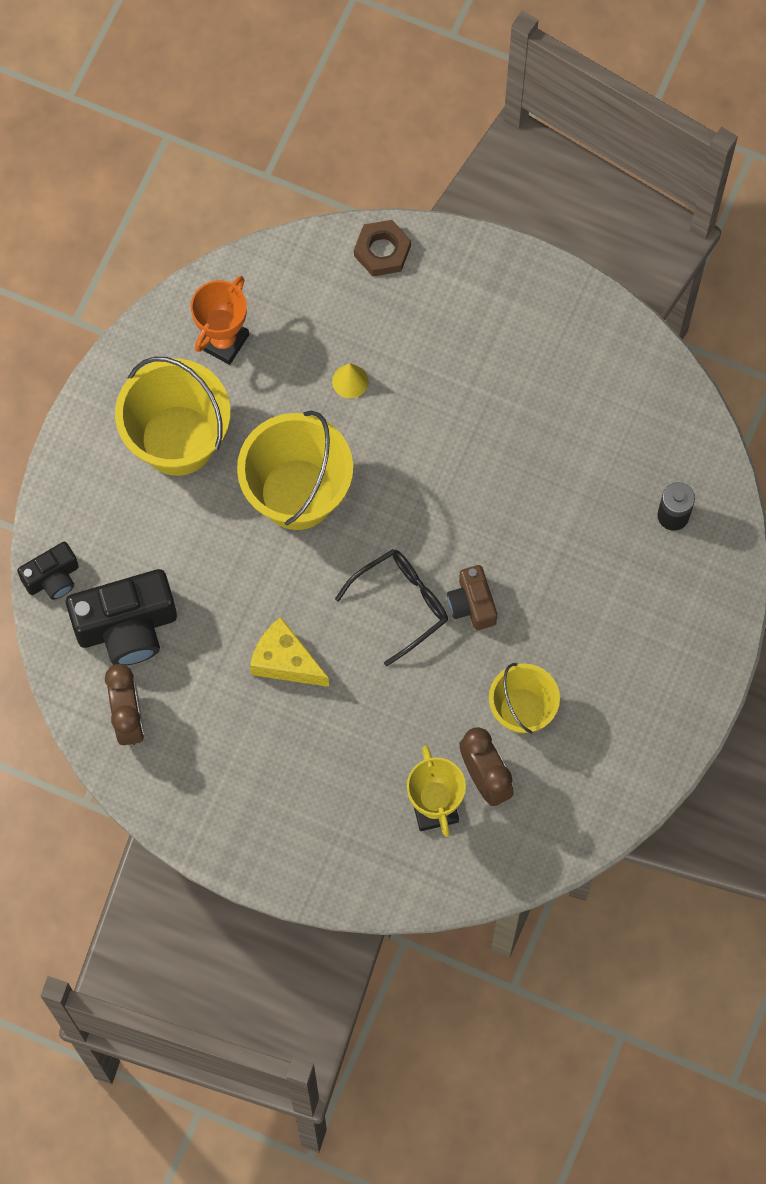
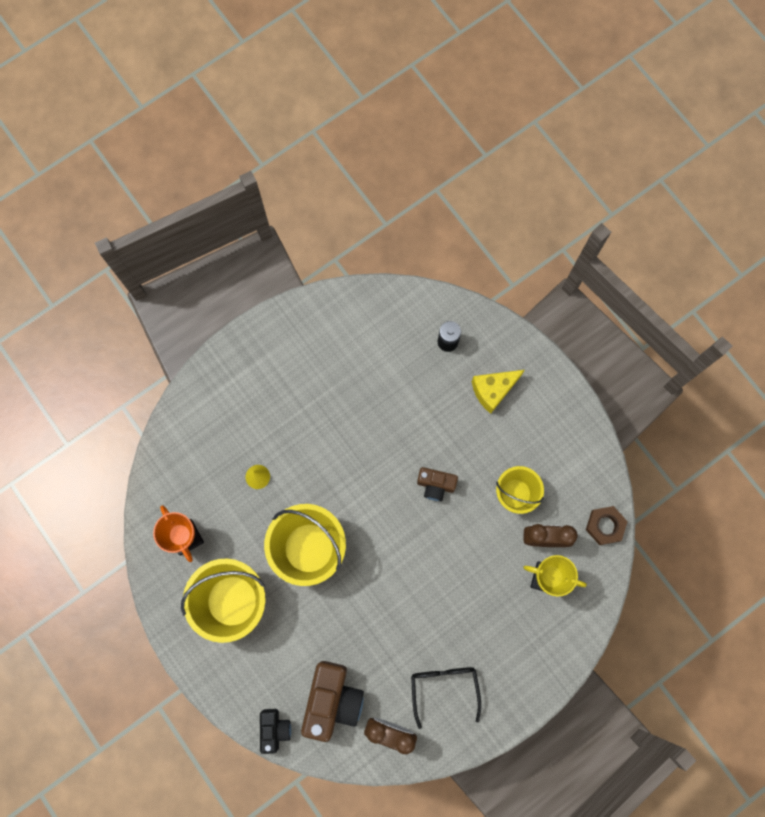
camera: 60 degrees left, 5 degrees up
(127, 627) = (332, 700): black camera -> brown camera
(285, 661) = (408, 615): yellow cheese -> yellow cheese (493, 390)
(382, 251) = (188, 411): brown nut -> brown nut (605, 526)
(400, 604) = (412, 526): black glasses -> black glasses (444, 688)

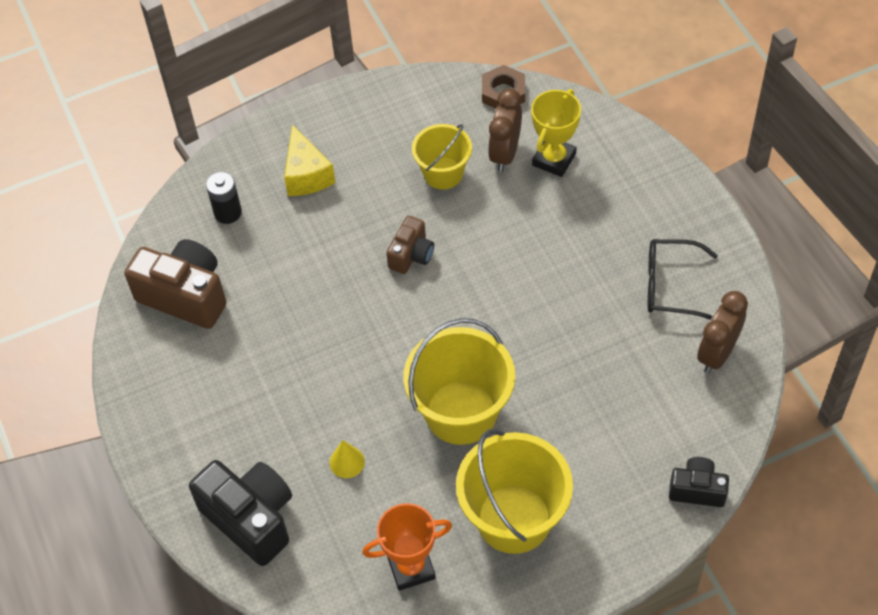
camera: 75 degrees left, 20 degrees down
(205, 422) = (251, 519): none -> black camera
(332, 700) = (668, 414): brown camera -> brown camera (185, 296)

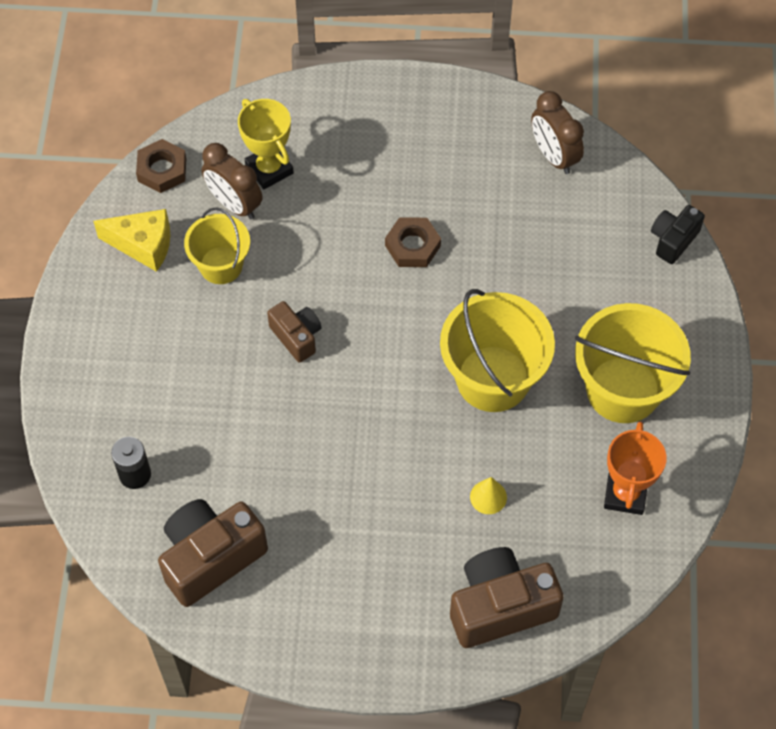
camera: 65 degrees left, 5 degrees up
(251, 519) = (500, 607): black camera -> brown camera
(306, 175) = (139, 382): yellow cheese -> yellow cheese (143, 245)
(550, 293) = (412, 246): none -> brown nut
(671, 286) = (465, 152): black glasses -> none

